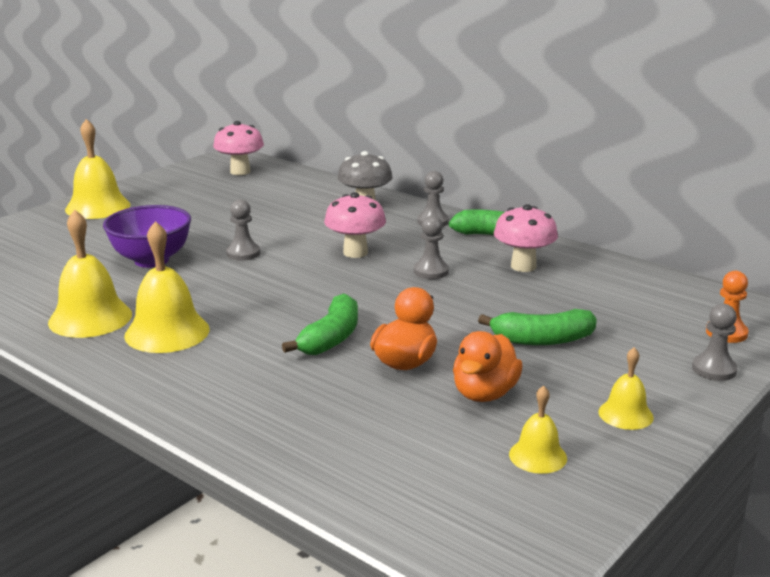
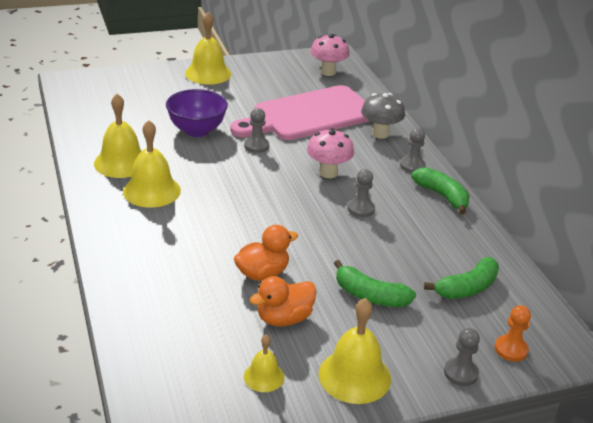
camera: 30 degrees right, 10 degrees up
(267, 211) = (309, 115): none -> pink cutting board
(331, 338) = (238, 235): green banana -> green banana (467, 288)
(523, 266) = (431, 230): pink mushroom -> none
(625, 414) = (354, 376): yellow bell -> yellow bell, size x1.80

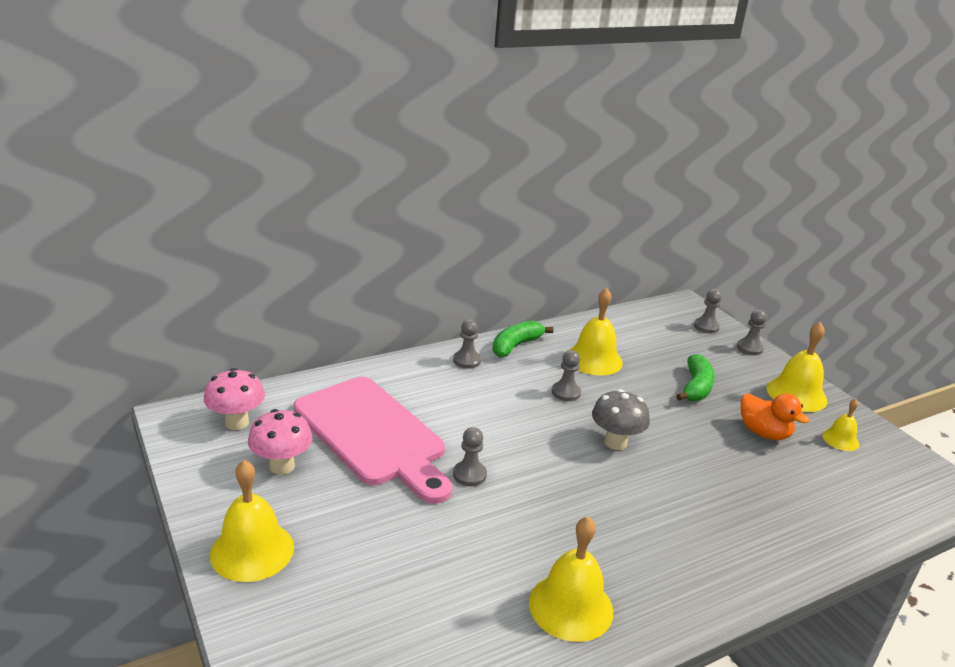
camera: 100 degrees left, 5 degrees down
(152, 191) = (622, 559): yellow bell -> yellow bell (594, 359)
(197, 130) = (449, 537): purple bowl -> none
(262, 274) = (713, 450): orange duck -> none
(328, 173) = (507, 415): pink mushroom -> pink mushroom (282, 466)
(380, 134) = (404, 380): grey mushroom -> grey mushroom (615, 442)
(467, 288) = (648, 340): green banana -> none
(511, 349) = (706, 327): orange pawn -> grey pawn

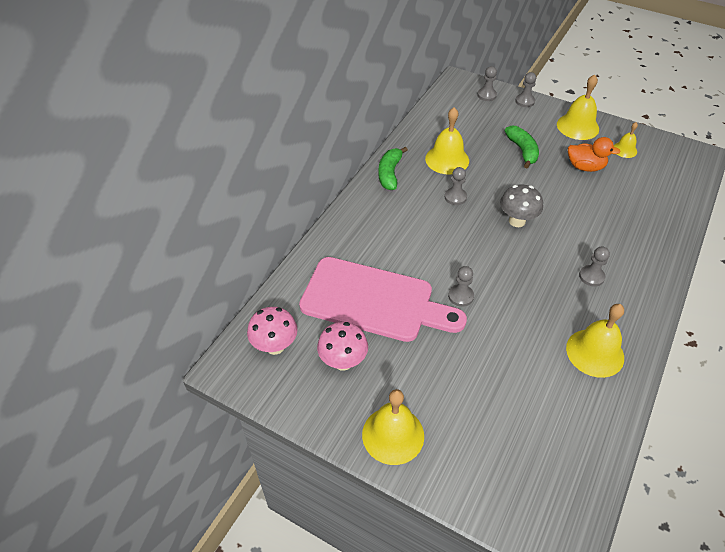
camera: 30 degrees left, 20 degrees up
(467, 360) = (371, 204): grey pawn -> grey pawn (591, 276)

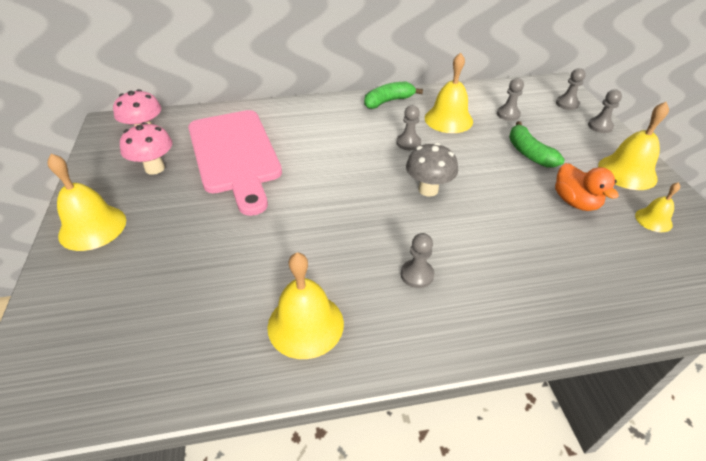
camera: 50 degrees right, 5 degrees down
(460, 296) = (289, 197): grey pawn -> grey pawn (508, 114)
(522, 151) = (529, 153): green banana -> green banana turned 120 degrees clockwise

